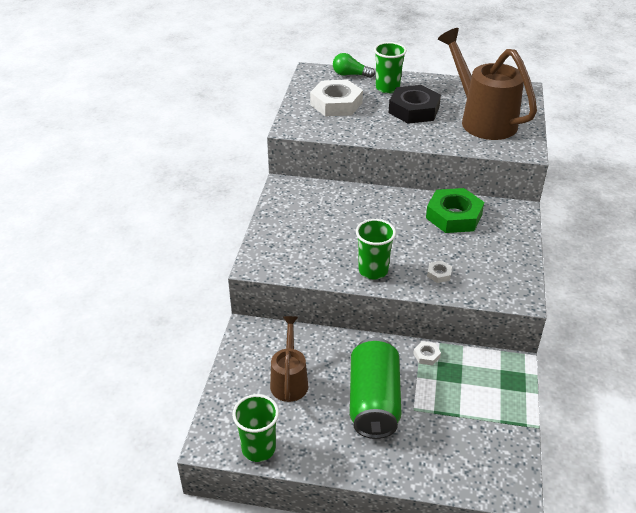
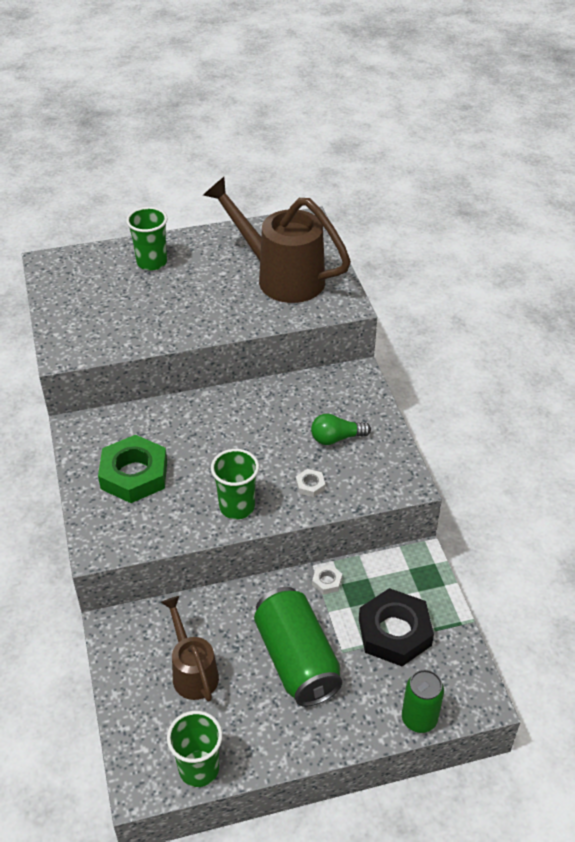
camera: 25 degrees left, 5 degrees up
(336, 104) = (101, 303): white nut -> none
(350, 75) = (97, 255): green light bulb -> green light bulb (336, 438)
(414, 110) = (198, 285): black nut -> black nut (394, 632)
(453, 482) = (419, 719): none -> green can
(454, 216) = (292, 405): green nut -> green nut (134, 474)

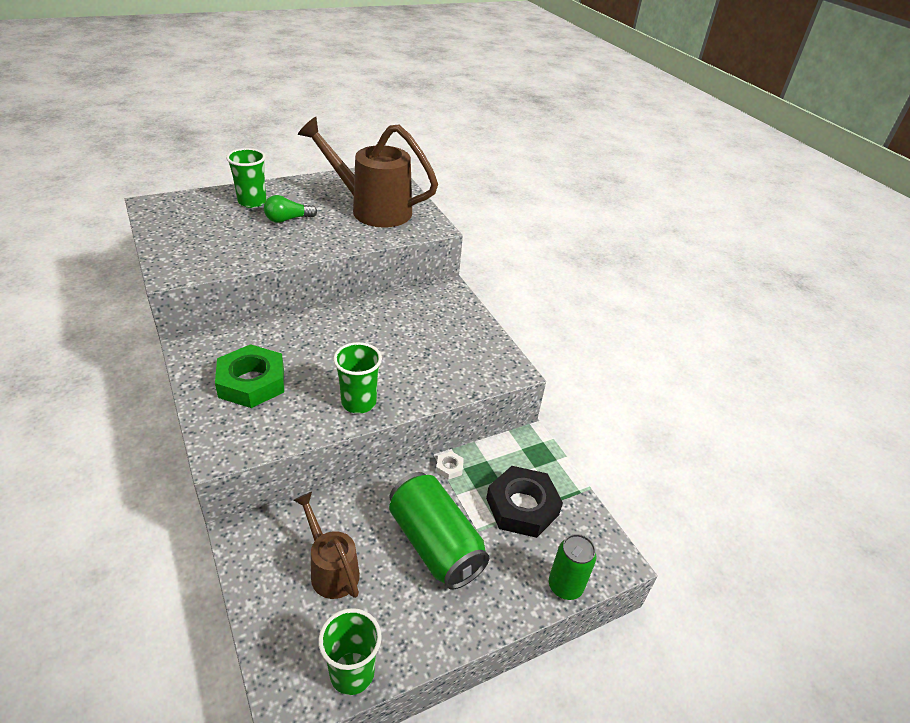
camera: 15 degrees left, 5 degrees down
(310, 485) = (425, 378): white nut -> none
(336, 438) = (441, 338): green light bulb -> green light bulb (288, 219)

